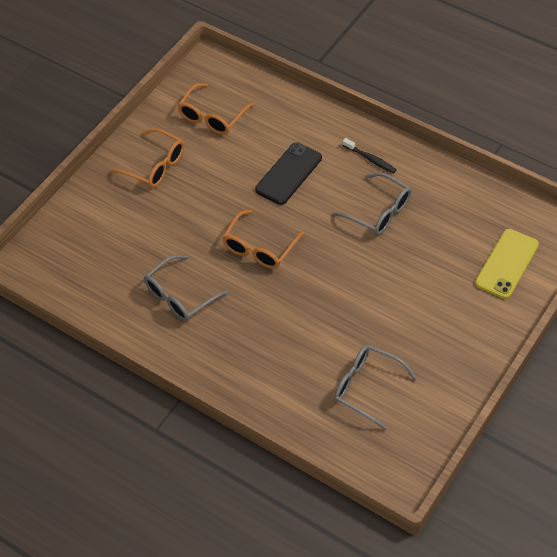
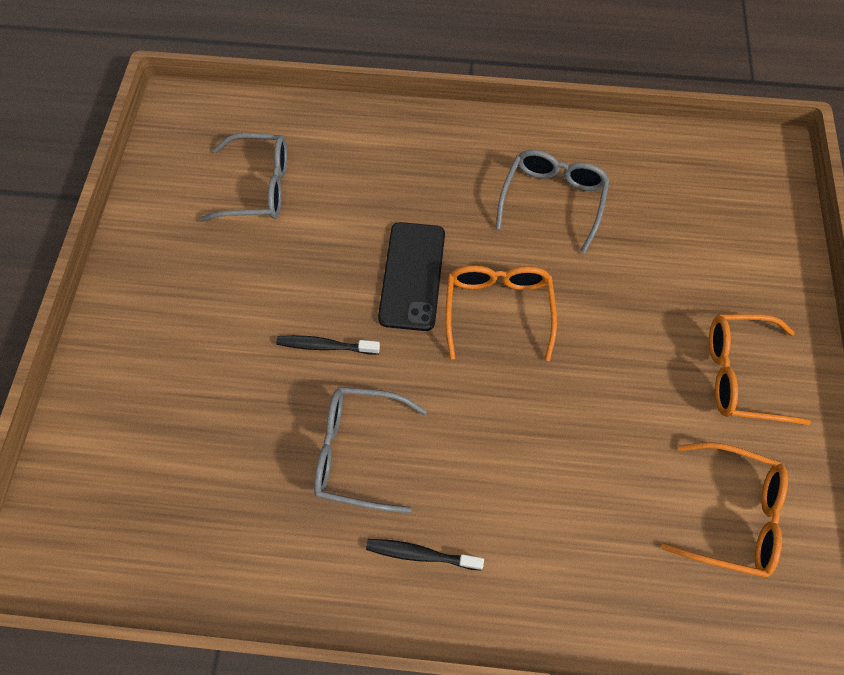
camera: 150 degrees right, 10 degrees up
(212, 117) = (732, 515): orange glasses -> orange glasses turned 105 degrees clockwise
(289, 174) = (535, 457): black phone -> black phone (412, 276)
(371, 269) = (325, 346): none -> black toothbrush
(506, 264) = (123, 447): yellow phone -> none

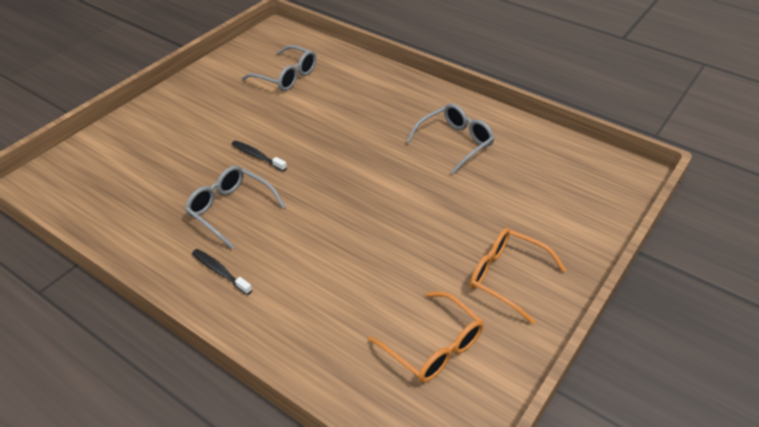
camera: 30 degrees right, 20 degrees down
(412, 276) = (335, 145): black phone -> none
(498, 309) = (372, 180): orange glasses -> none

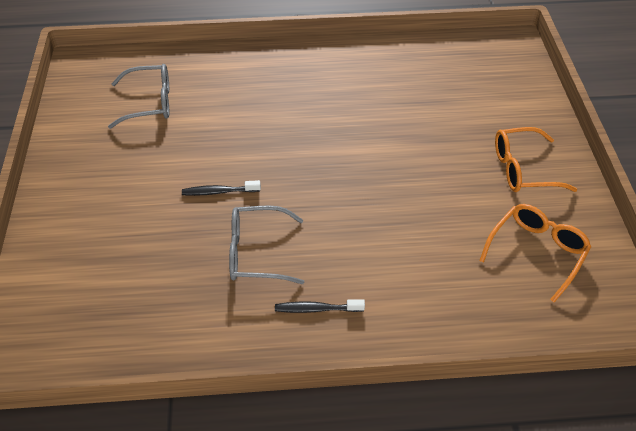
camera: 40 degrees left, 5 degrees up
(434, 347) = (537, 252): orange glasses -> orange glasses turned 60 degrees counterclockwise
(455, 142) = (368, 85): grey glasses -> none

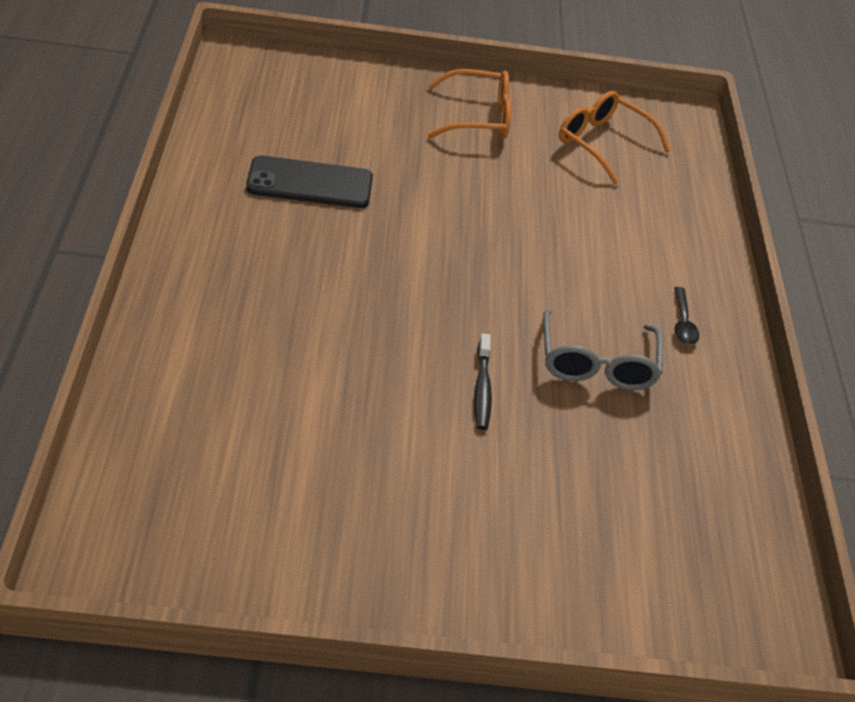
camera: 90 degrees left, 5 degrees down
(150, 103) = (254, 456): grey glasses -> none
(316, 309) = (683, 323): black toothbrush -> black spoon
(392, 92) = (310, 183): none -> black phone
(522, 169) = (478, 118): orange glasses -> orange glasses turned 90 degrees counterclockwise

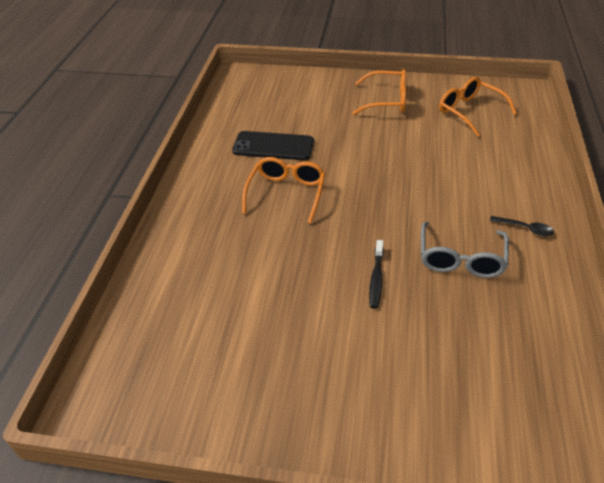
camera: 15 degrees right, 0 degrees up
(339, 259) = (286, 193): none -> orange glasses
(683, 323) = (525, 228): black spoon -> black spoon turned 75 degrees counterclockwise

